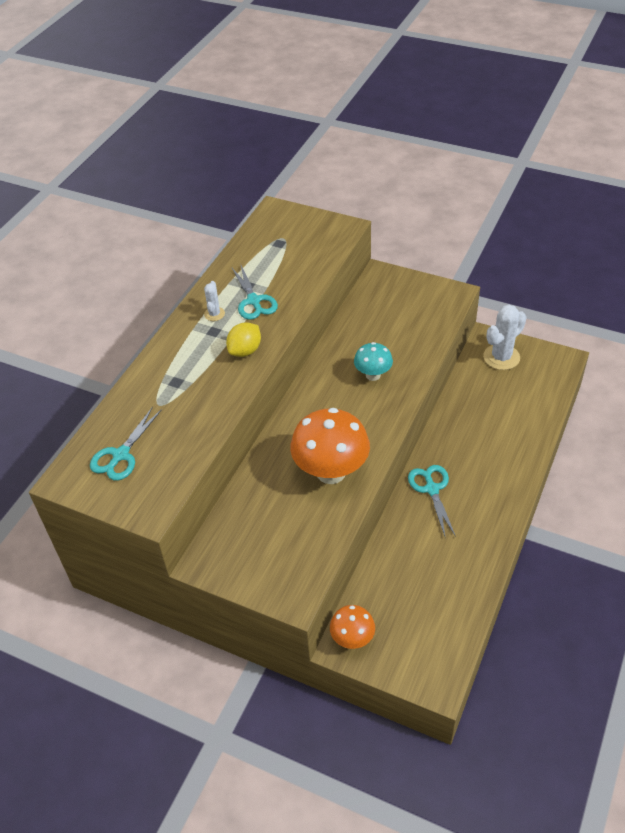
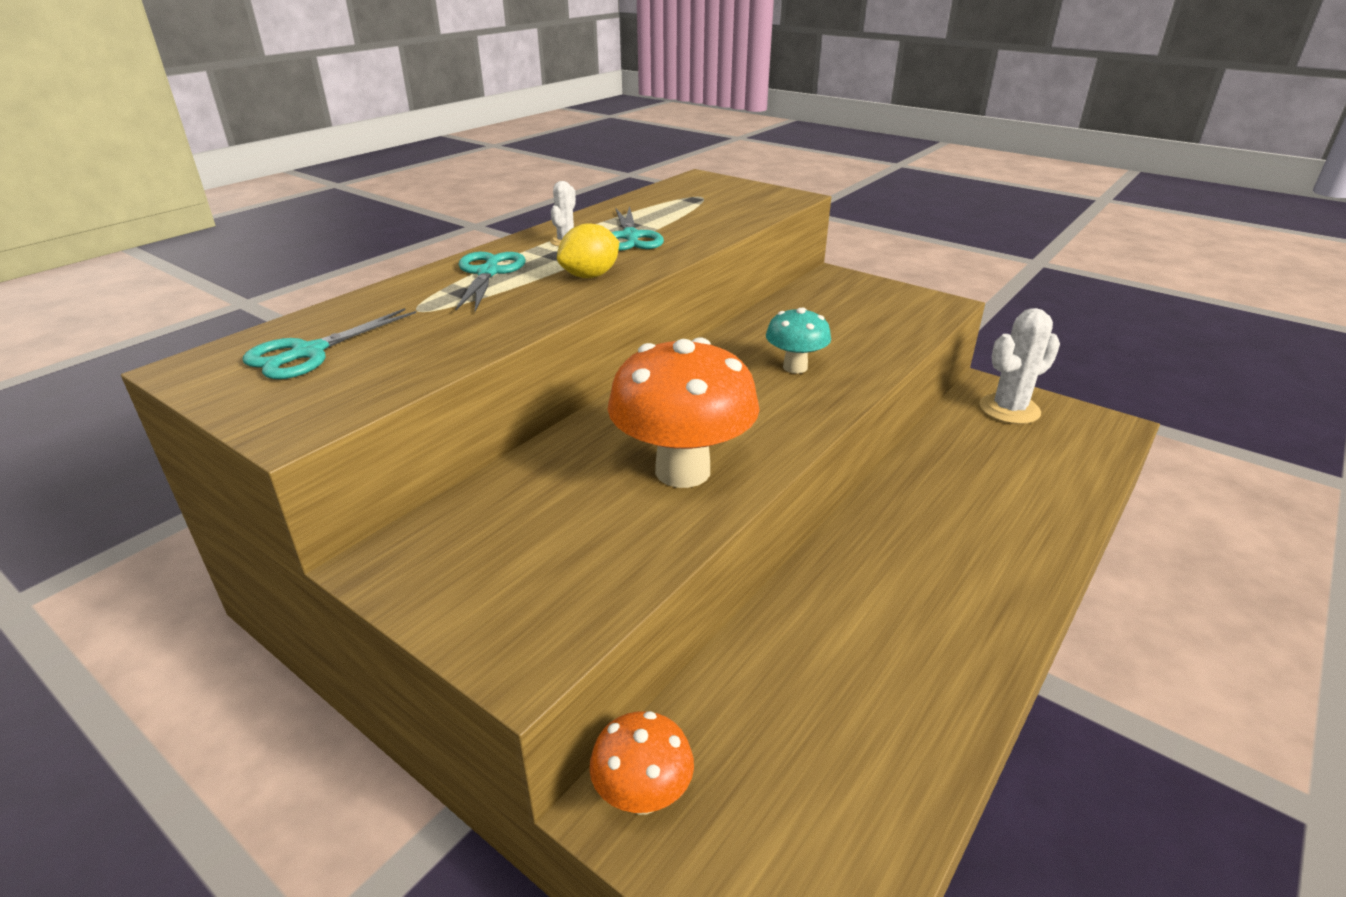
camera: 10 degrees right, 15 degrees down
(431, 489) = (868, 558): turquoise scissors -> turquoise scissors (488, 273)

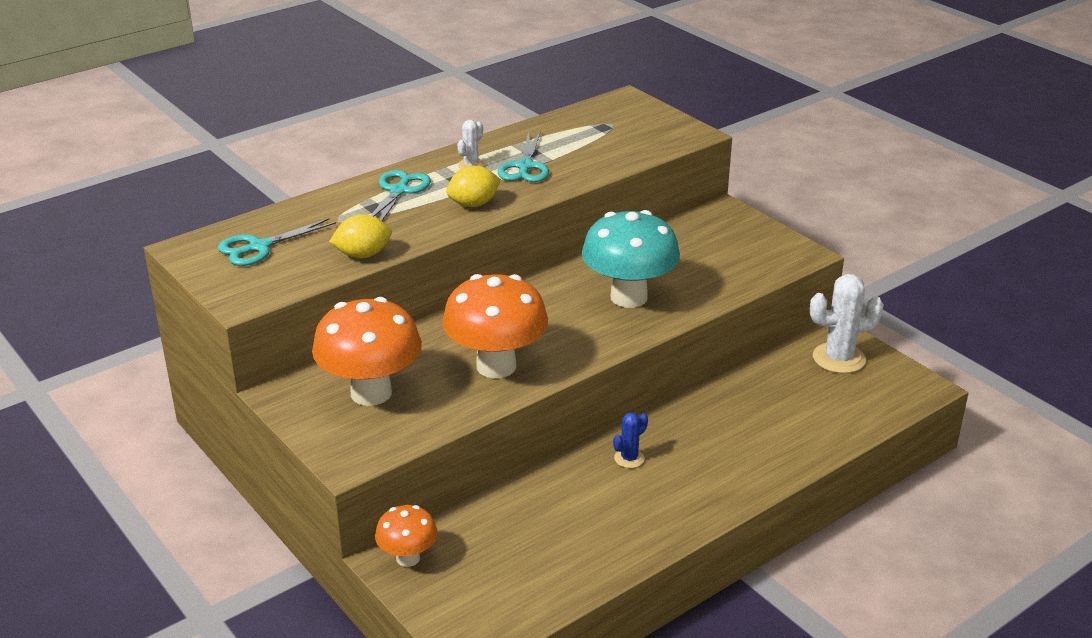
camera: 15 degrees right, 0 degrees up
(467, 344) = (363, 255): none -> yellow lemon
(521, 537) = (371, 393): none -> orange mushroom
(795, 367) = (629, 297): turquoise mushroom -> turquoise mushroom, size x1.84
(868, 564) = (629, 458): none -> blue cactus

